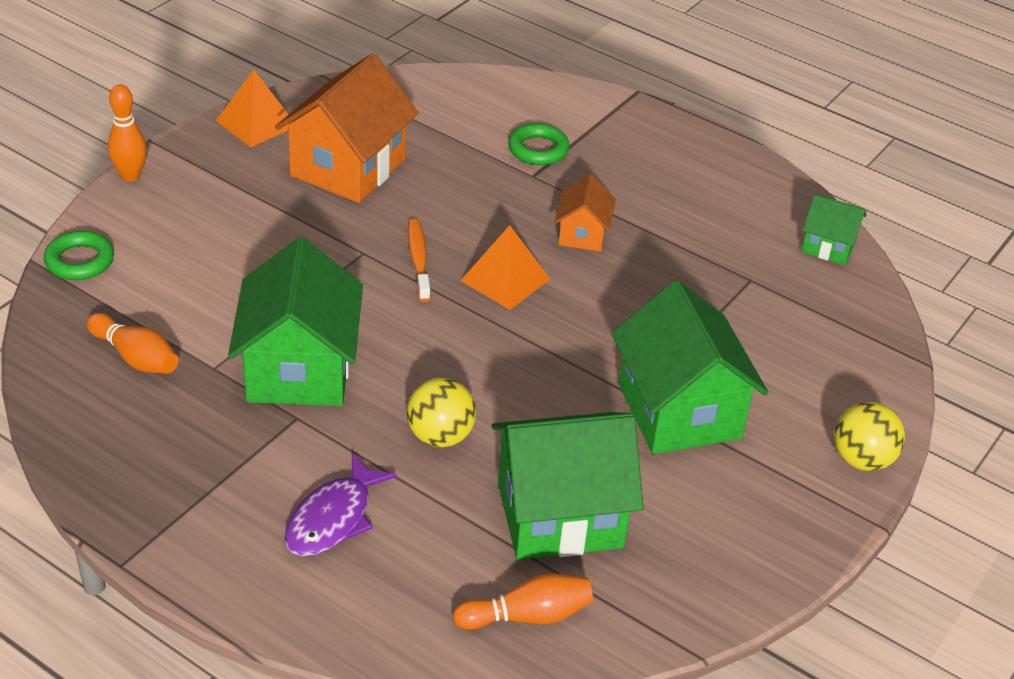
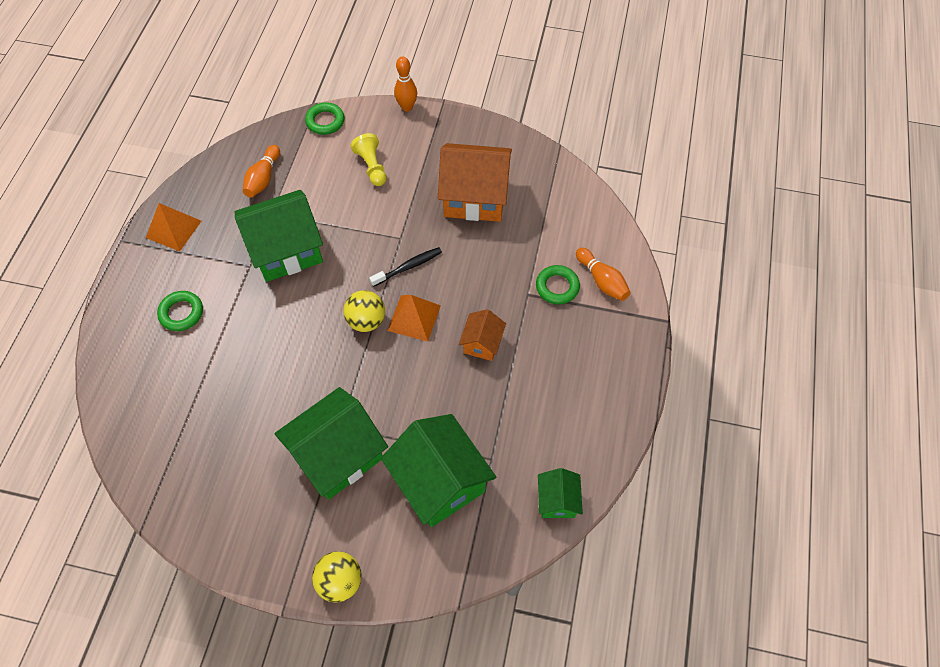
camera: 70 degrees right, 20 degrees up
(212, 241) = (372, 166): none -> yellow pawn
(256, 123) = (490, 137): orange pyramid -> orange pyramid (173, 229)
(333, 518) = (181, 313): purple fish -> green ring
(418, 259) = (408, 267): orange toothbrush -> black toothbrush
(440, 436) = (262, 337): yellow ball -> yellow ball (366, 321)
(527, 616) = (143, 430): orange bowling pin -> orange bowling pin (602, 280)
(560, 515) = (223, 419): green house -> green house (440, 482)
(582, 234) = (482, 343): orange house -> orange house turned 60 degrees counterclockwise

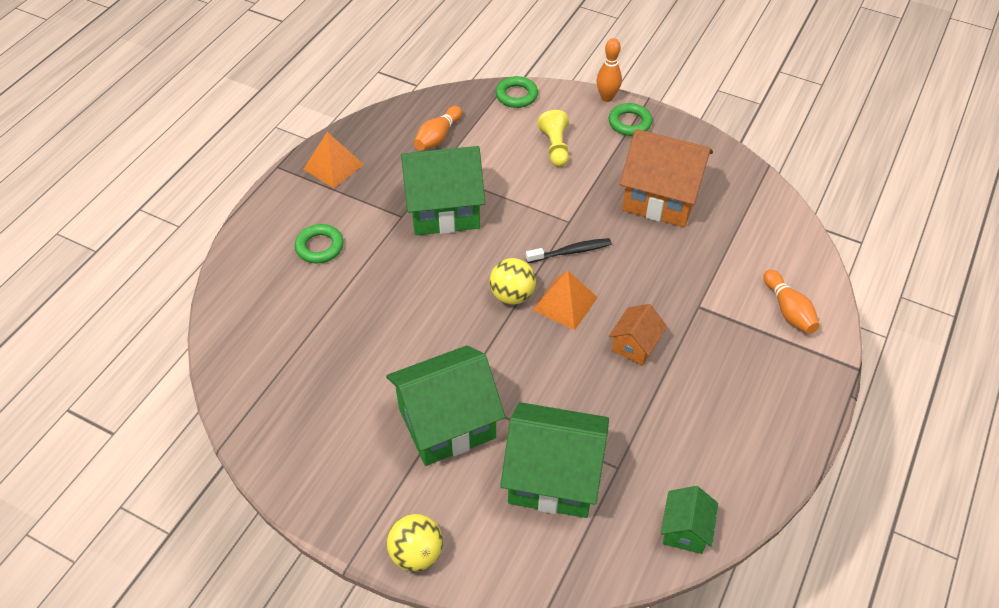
camera: 15 degrees right, 10 degrees down
(440, 482) = (553, 477): green house -> green house turned 60 degrees counterclockwise
(557, 287) = (734, 306): green ring -> green ring (629, 123)

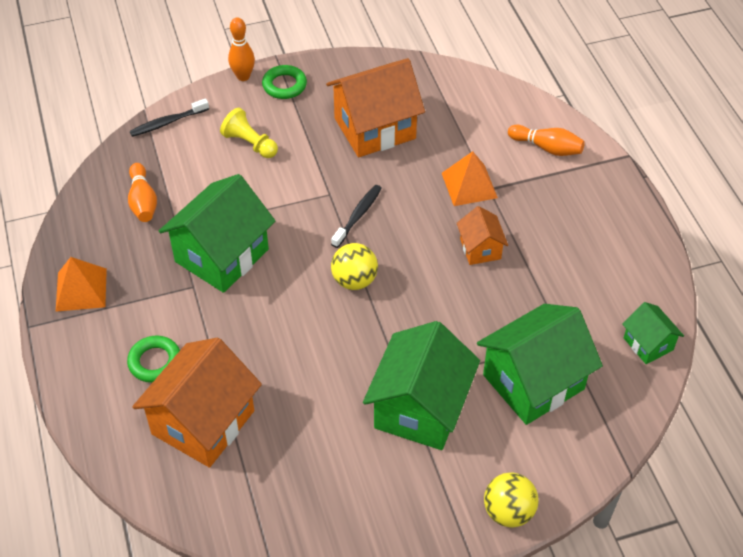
camera: 45 degrees left, 0 degrees up
(300, 310) = (203, 422): none -> orange house
(516, 95) = (167, 122): green ring -> black toothbrush
(565, 303) = (398, 257): orange pyramid -> orange pyramid (469, 185)

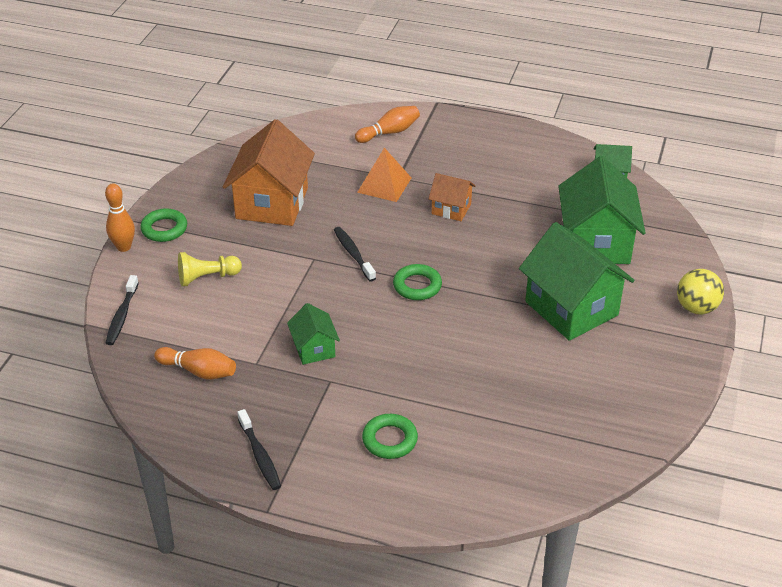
camera: 55 degrees left, 10 degrees down
(81, 289) = (260, 455): orange pyramid -> black toothbrush
(203, 422) = (480, 436): orange house -> none
(222, 255) = (314, 348): green house -> green house, size x0.51
(354, 280) = (417, 286): yellow ball -> green ring

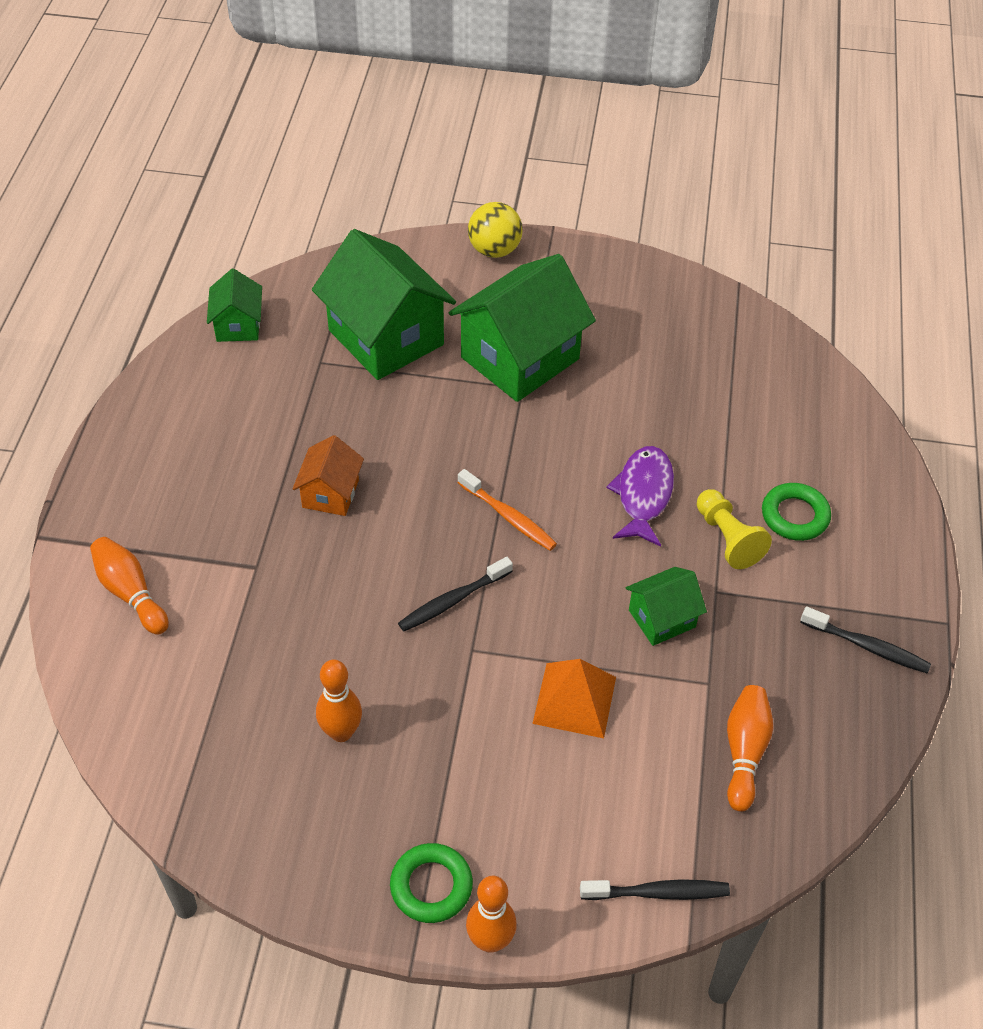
camera: 100 degrees left, 10 degrees up
(207, 277) = (543, 788): yellow pawn -> yellow pawn (727, 538)
(260, 455) = (867, 646): black toothbrush -> black toothbrush turned 60 degrees clockwise
(272, 203) = (341, 732): orange house -> orange bowling pin
(384, 185) = (278, 583): orange pyramid -> orange pyramid (574, 700)
(417, 286) = (509, 517): green ring -> orange toothbrush
(425, 356) = (643, 495): none -> purple fish
(596, 242) = (386, 337): green house -> green house turned 60 degrees clockwise

